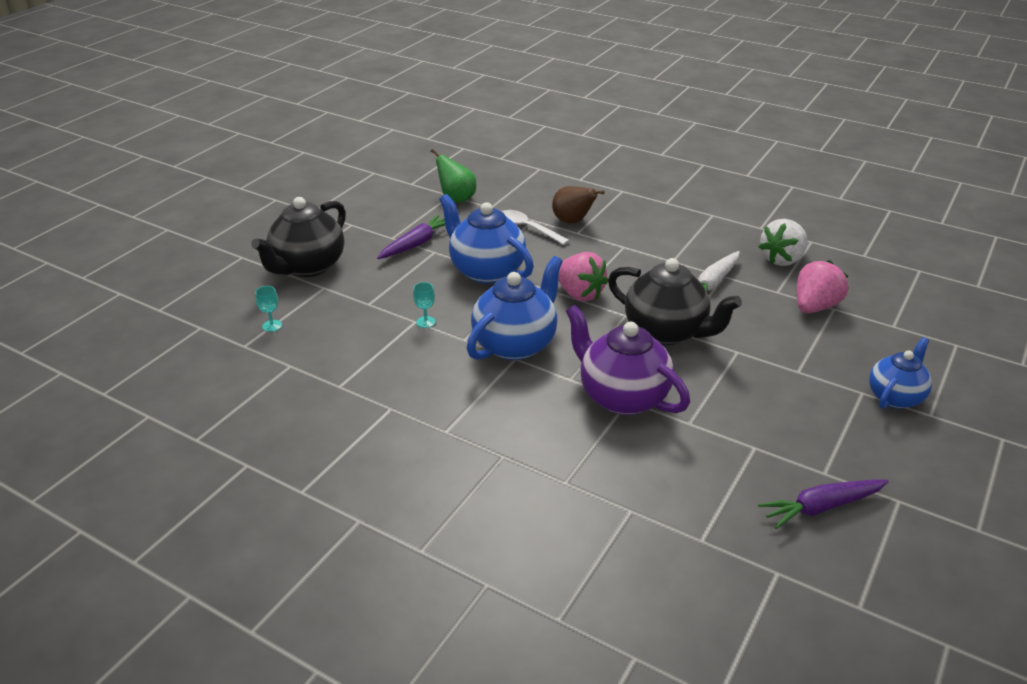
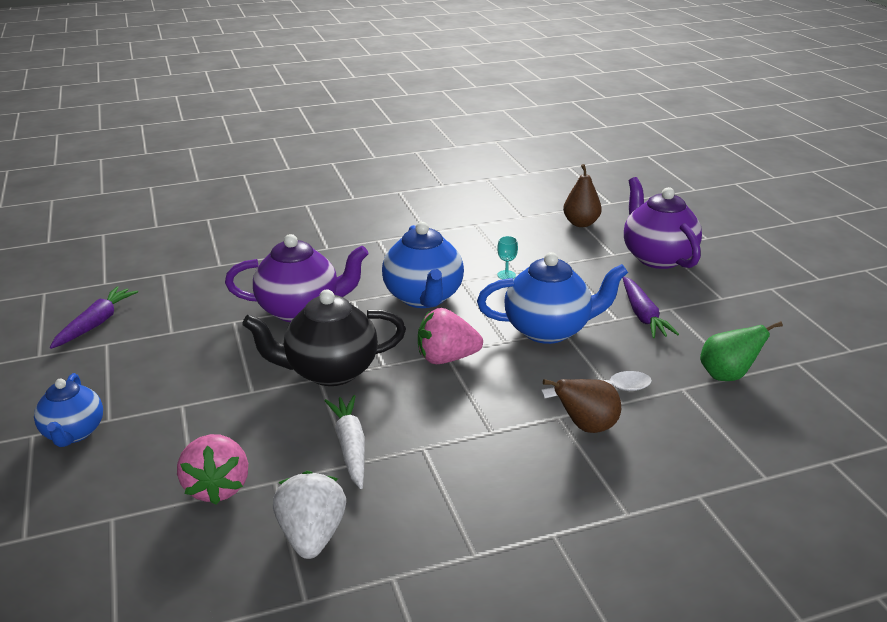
camera: 130 degrees right, 5 degrees down
(272, 326) = (581, 223): turquoise goblet -> brown pear
(308, 267) = (657, 257): black teapot -> purple teapot

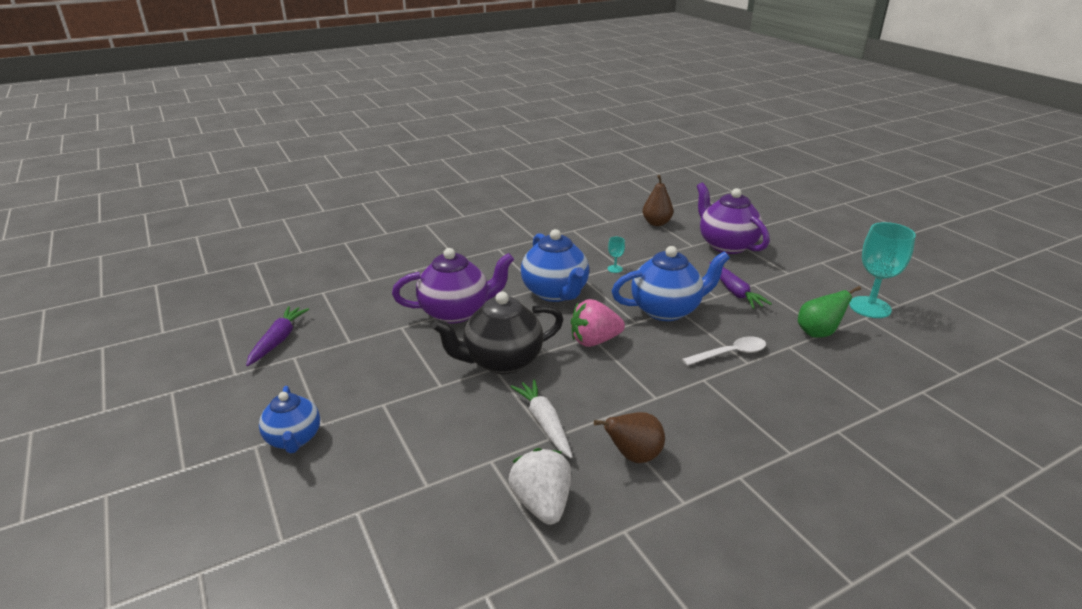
camera: 10 degrees left, 0 degrees up
(218, 487) = (443, 472): pink strawberry -> none
(586, 427) = (729, 385): brown pear -> brown pear (633, 456)
(809, 350) = (870, 307): none -> turquoise goblet

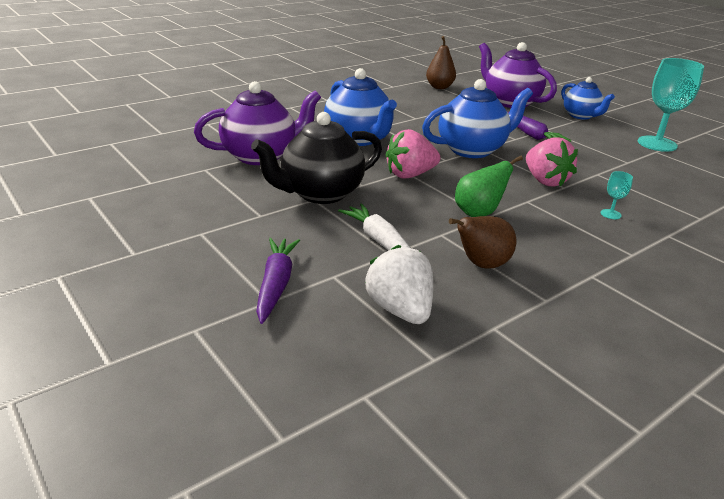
camera: 10 degrees left, 0 degrees up
(278, 340) = (68, 184): purple carrot -> purple carrot (276, 284)
(294, 439) = (105, 268): blue teapot -> blue teapot (581, 116)
(615, 269) = (411, 120): turquoise goblet -> turquoise goblet (610, 214)
(730, 354) = (545, 181): white spoon -> pink strawberry
(818, 333) = (619, 163): green pear -> green pear (478, 213)

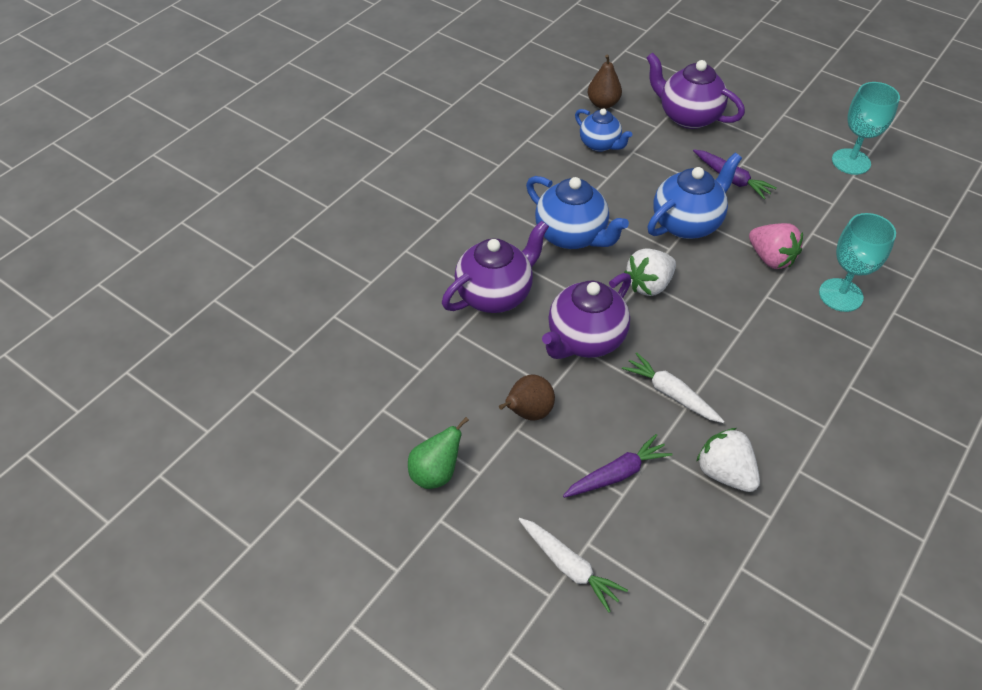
camera: 15 degrees left, 20 degrees up
(155, 344) = (569, 567): none -> white carrot
(276, 284) = (617, 474): purple carrot -> purple carrot turned 75 degrees clockwise
(320, 193) = (585, 339): black teapot -> purple teapot
(410, 175) = (649, 285): pink strawberry -> white strawberry
(478, 213) = (732, 327): green pear -> green pear (436, 473)
(481, 265) = (762, 398): brown pear -> brown pear (528, 412)
(581, 116) = (766, 126): blue teapot -> blue teapot (600, 144)
(610, 214) = (840, 295): turquoise goblet -> turquoise goblet, size x2.37

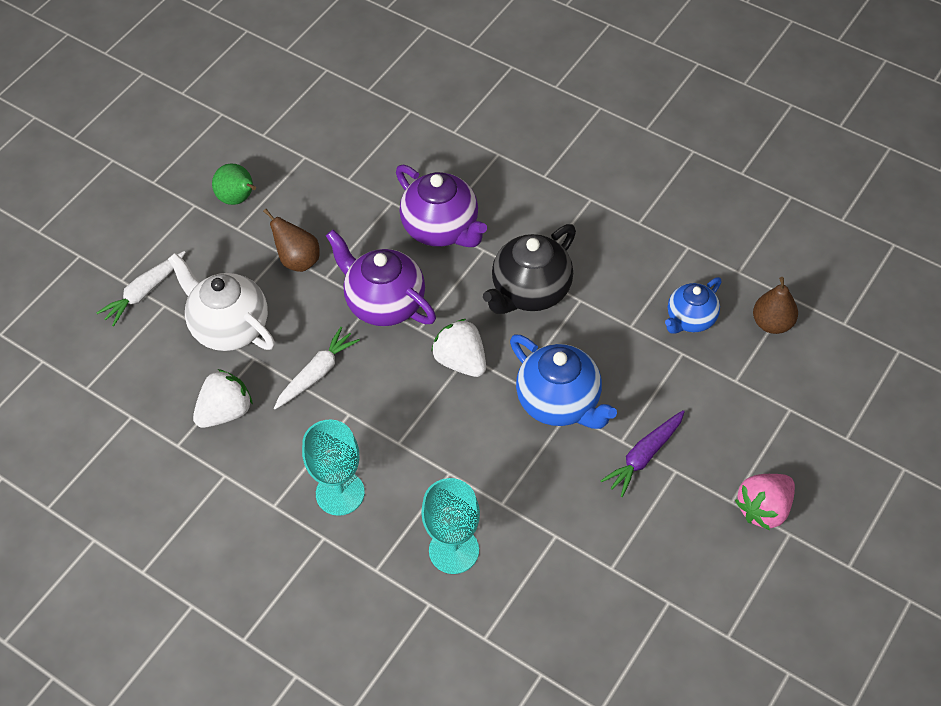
camera: 90 degrees right, 5 degrees up
(571, 235) = (530, 292): blue teapot -> black teapot
(617, 474) = (229, 327): purple carrot -> white teapot
(688, 117) = (762, 417): purple teapot -> none
(770, 258) = (508, 484): pink strawberry -> pink strawberry (764, 509)
(851, 162) = (698, 604): turquoise goblet -> turquoise goblet (340, 493)

